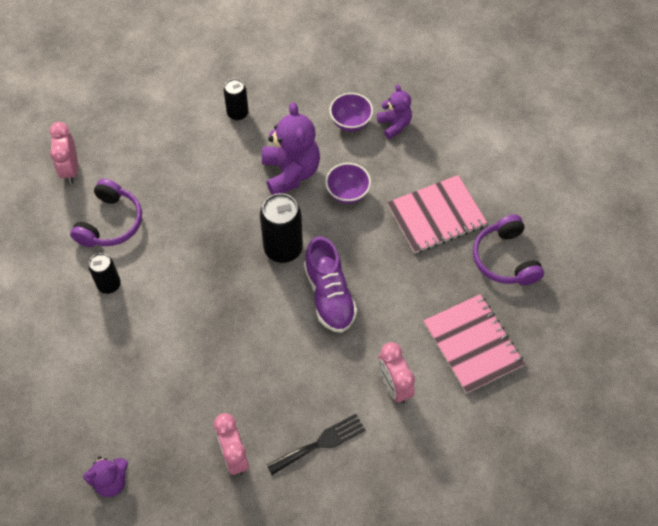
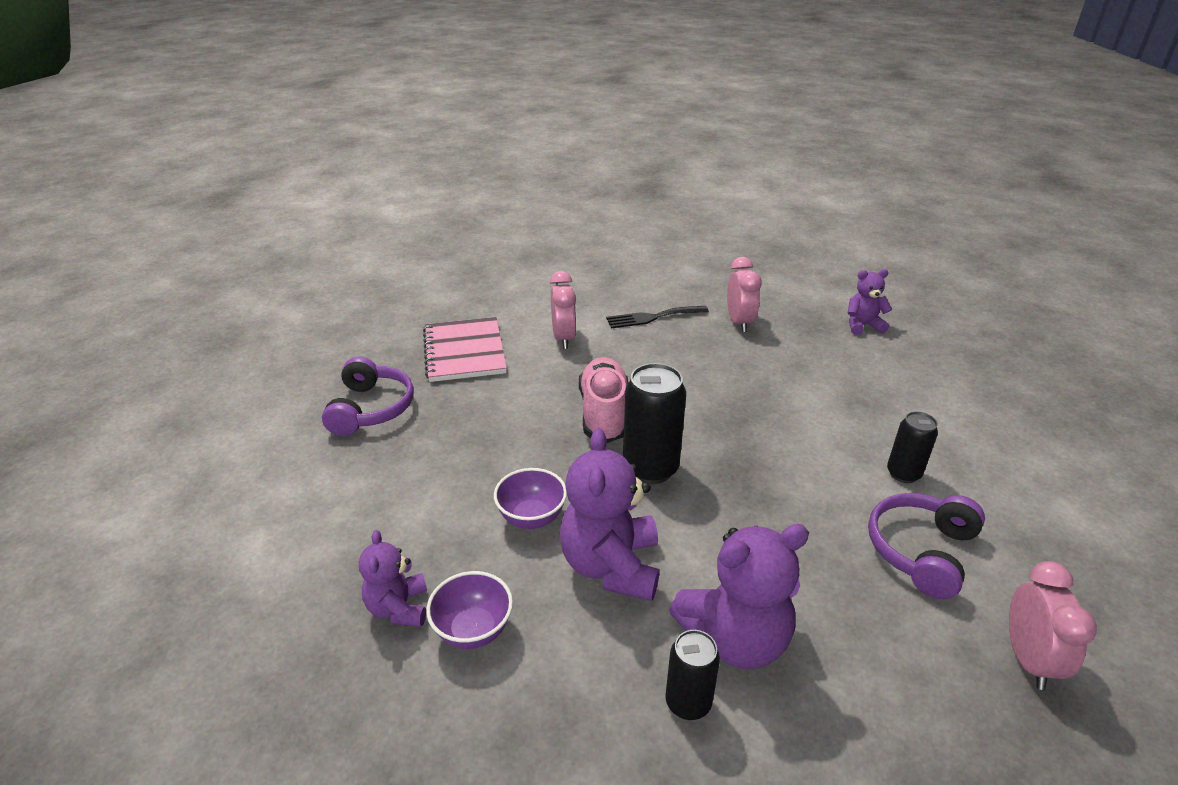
camera: 165 degrees left, 25 degrees down
(218, 147) = (735, 639): none -> purple teddy bear
(329, 295) = (604, 413): purple shoe -> pink shoe
(436, 216) = (422, 466): pink notebook -> none

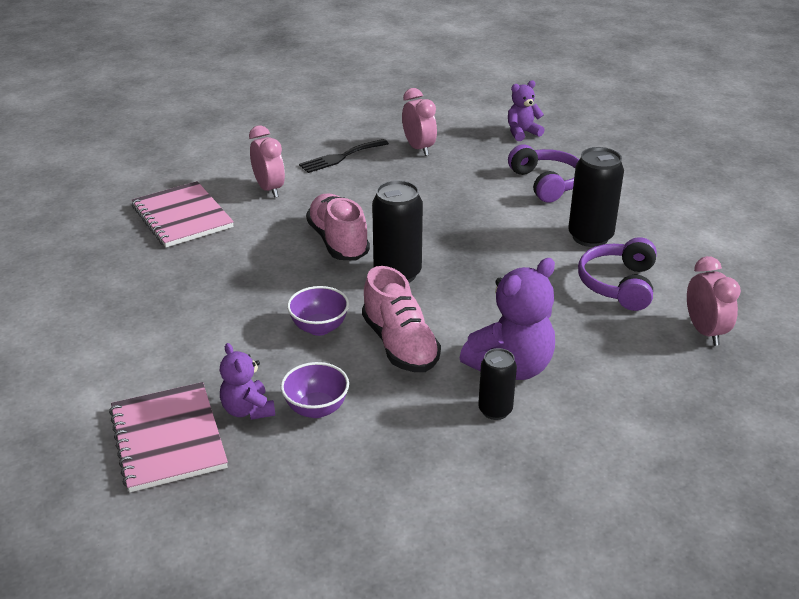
camera: 20 degrees left, 0 degrees up
(295, 621) = (168, 438): none -> pink notebook
(371, 408) = (124, 279): purple headphones -> purple headphones (547, 183)
(611, 566) = (400, 345): purple teddy bear -> pink shoe
(903, 474) = (590, 237): black can -> black can, size x1.66

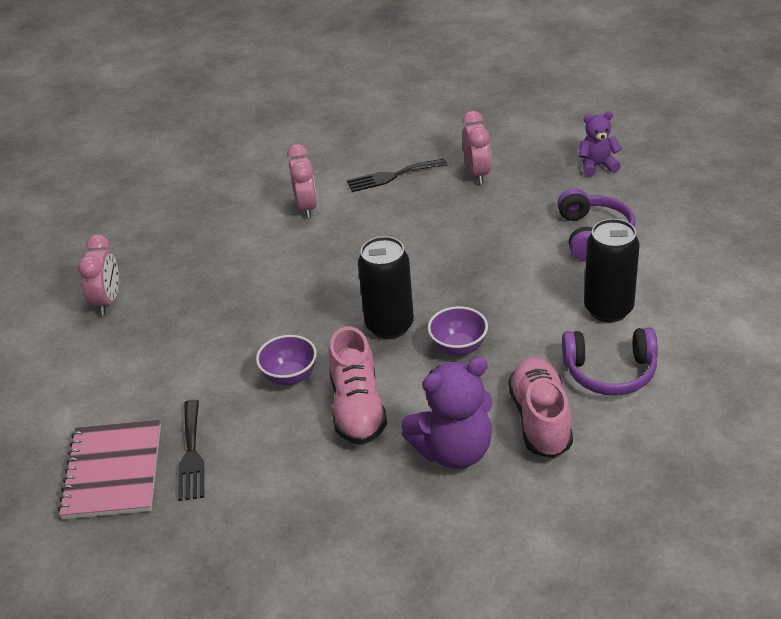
camera: 20 degrees right, 5 degrees up
(182, 217) = (212, 230): pink notebook -> none
(248, 410) = (191, 454): purple teddy bear -> black fork
(316, 409) = (252, 464): purple bowl -> purple bowl (458, 347)
(338, 242) = (347, 279): pink shoe -> pink shoe (540, 419)
(495, 410) = (416, 496): black can -> none
(618, 284) = (610, 372): purple headphones -> purple headphones turned 120 degrees counterclockwise
(705, 331) = (675, 443): pink clock -> pink clock (108, 301)

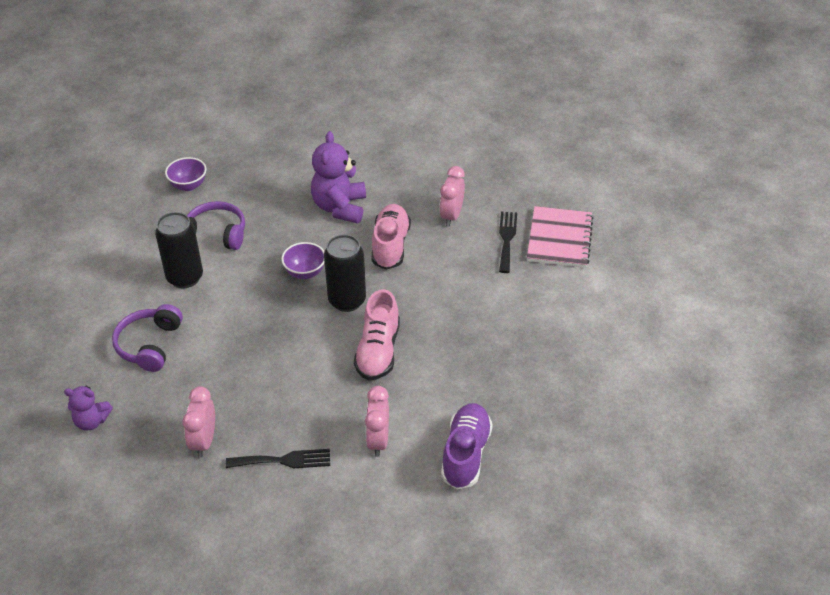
camera: 170 degrees left, 5 degrees up
(108, 301) = (570, 376): pink clock -> pink clock (451, 216)
(216, 215) = (466, 454): none -> purple shoe
(290, 376) = (431, 277): purple bowl -> purple bowl (188, 185)
(454, 451) = (340, 207): purple teddy bear -> purple teddy bear turned 75 degrees counterclockwise
(540, 419) = (278, 214): pink shoe -> pink shoe (378, 351)

